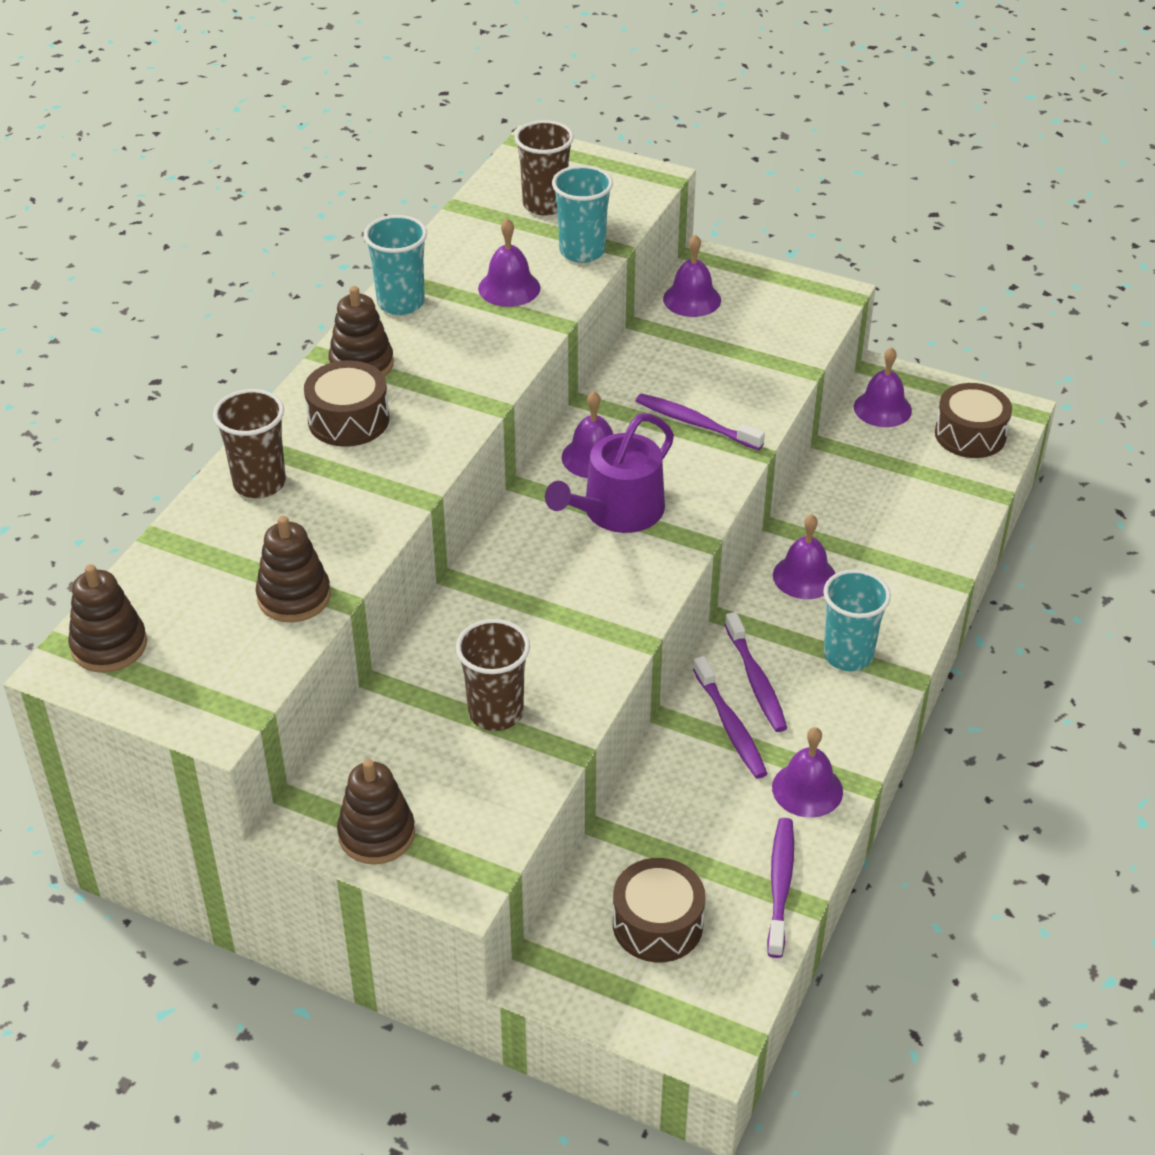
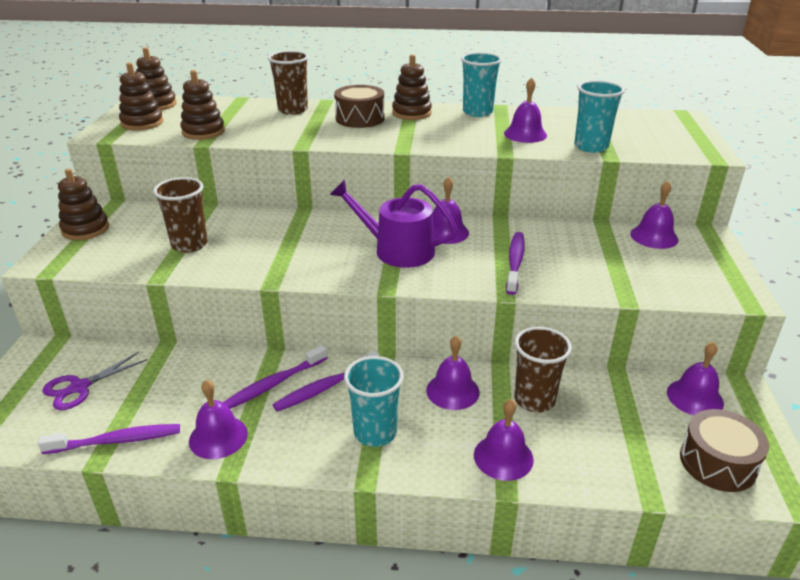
camera: 70 degrees right, 10 degrees down
(198, 669) = (142, 123): none -> brown stacking toy
(545, 205) = (626, 129): brown cup -> brown cup (534, 400)
(657, 924) = (79, 387): brown drum -> purple scissors
(916, 570) = (503, 457): none -> purple bell

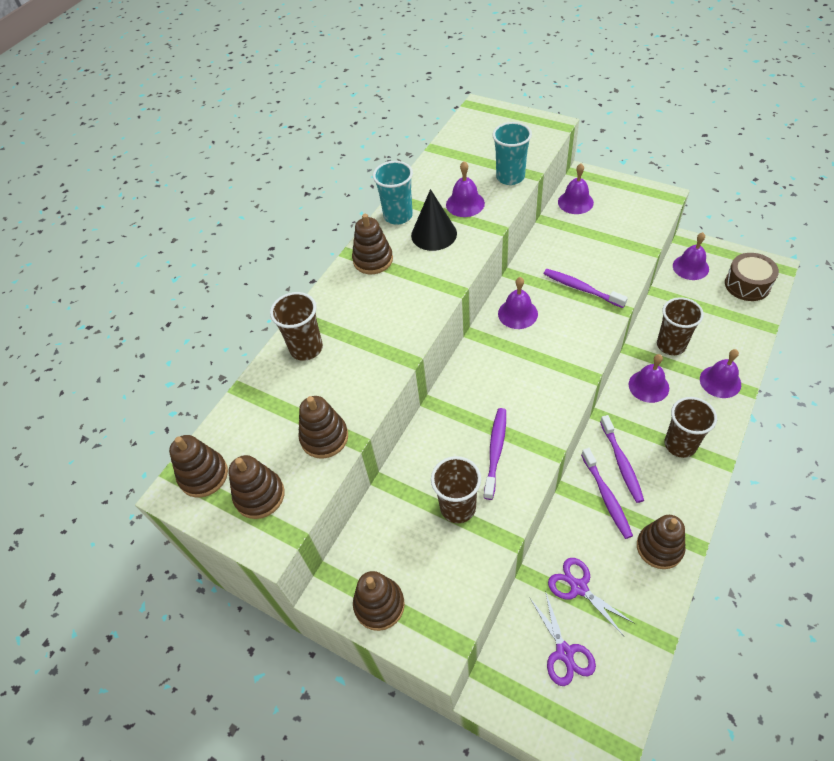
camera: 60 degrees left, 20 degrees up
(116, 441) = (645, 624): purple toothbrush -> purple toothbrush (495, 451)
(155, 383) = (578, 587): none -> purple scissors
(218, 437) = (659, 547): purple bell -> brown stacking toy
(360, 118) = (364, 300): brown drum -> none
(375, 432) = (680, 444): turquoise cup -> brown cup
(397, 250) = (533, 353): purple watering can -> none
(468, 129) = (434, 234): none -> black cone

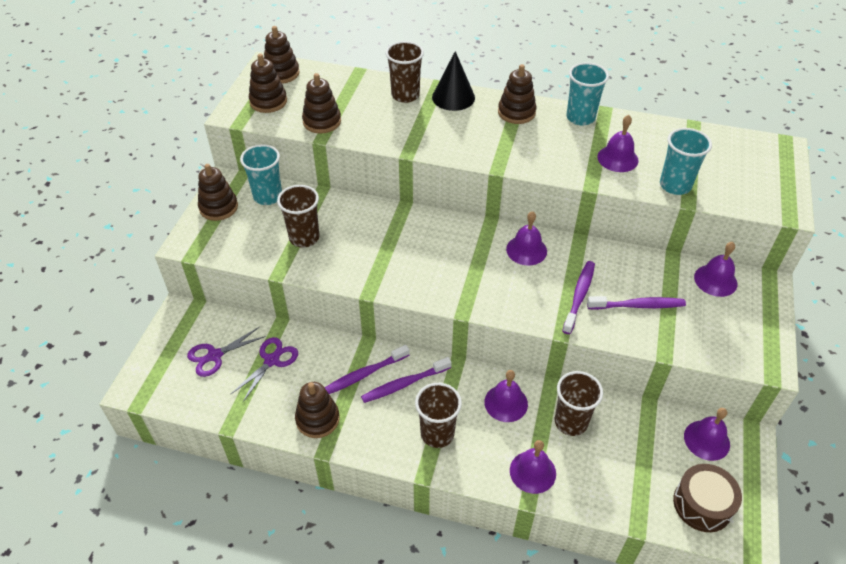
camera: 70 degrees right, 5 degrees down
(375, 542) = (268, 196): none -> turquoise cup
(434, 234) = (565, 144): black cone -> black cone (453, 97)
(495, 451) = (362, 254): purple toothbrush -> purple toothbrush (638, 305)

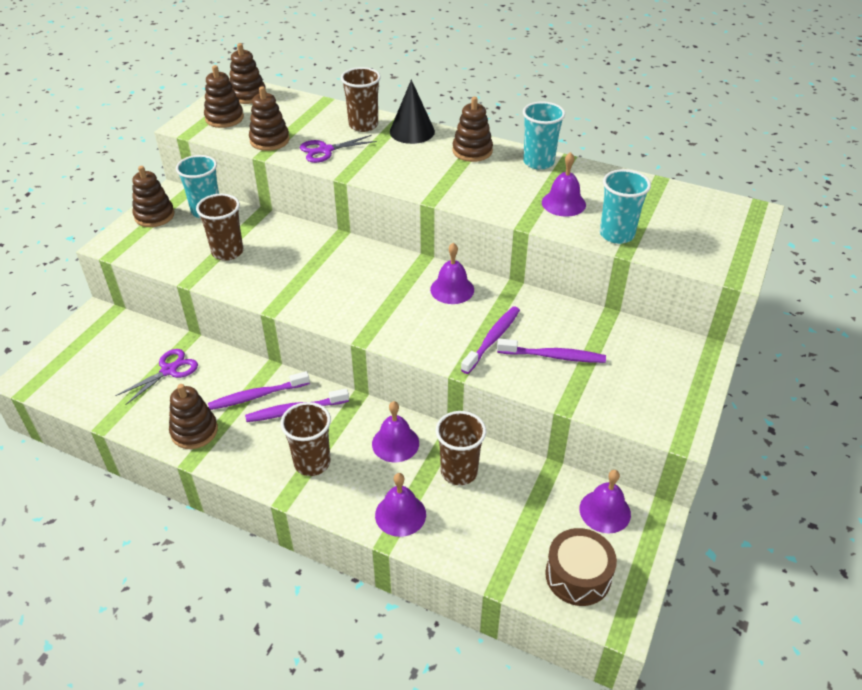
camera: 10 degrees right, 5 degrees down
(214, 356) = (114, 358): purple scissors -> purple scissors (325, 150)
(715, 280) = (649, 342): purple bell -> none

